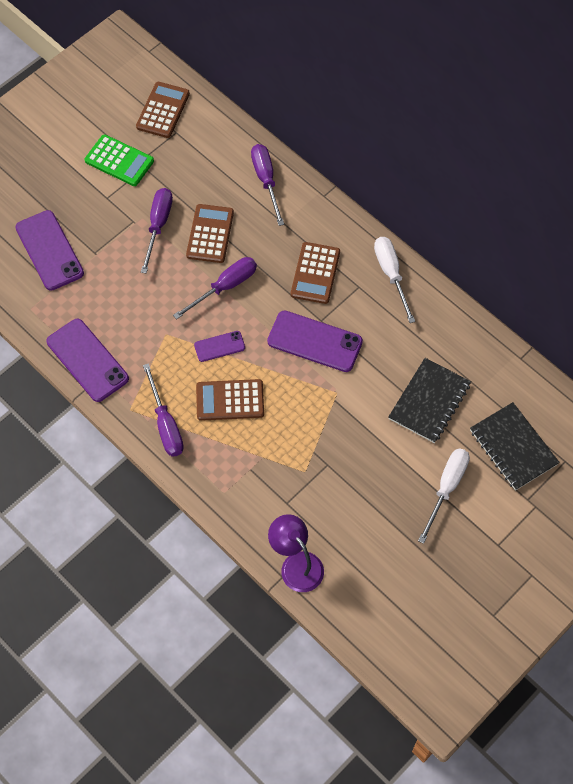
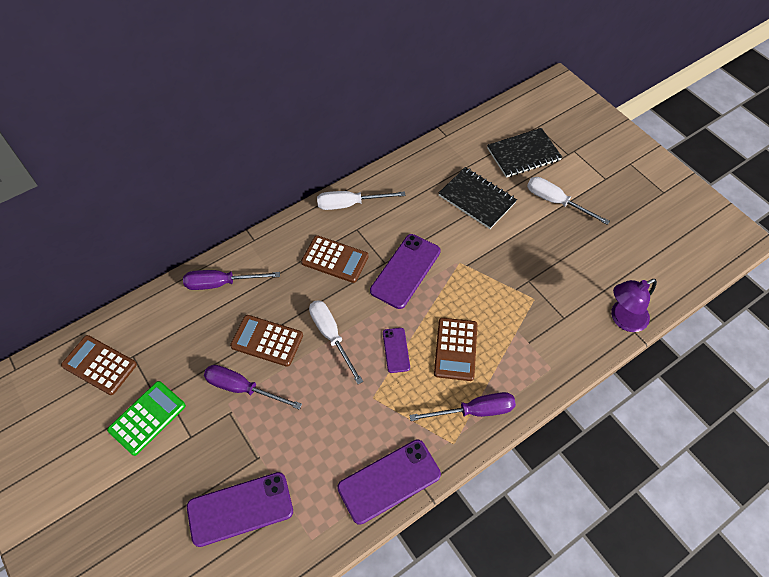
camera: 80 degrees left, 5 degrees down
(225, 287) = (331, 336): purple screwdriver -> white screwdriver

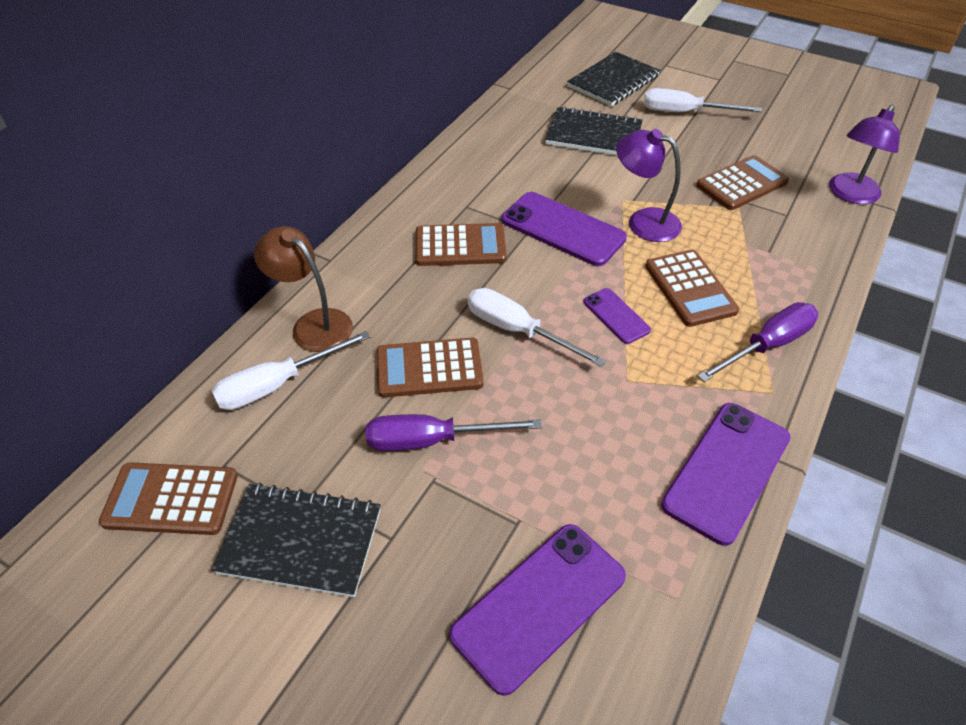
camera: 25 degrees left, 10 degrees down
(147, 418) = (301, 541): green calculator -> black notebook
(221, 283) = (313, 324): purple screwdriver -> brown lamp
(350, 204) = (438, 183): white screwdriver -> white screwdriver (278, 384)
(405, 271) = (563, 229): purple phone -> purple phone turned 60 degrees counterclockwise
(461, 285) = (643, 221): none -> purple lamp
(551, 280) = (742, 184): none -> brown calculator

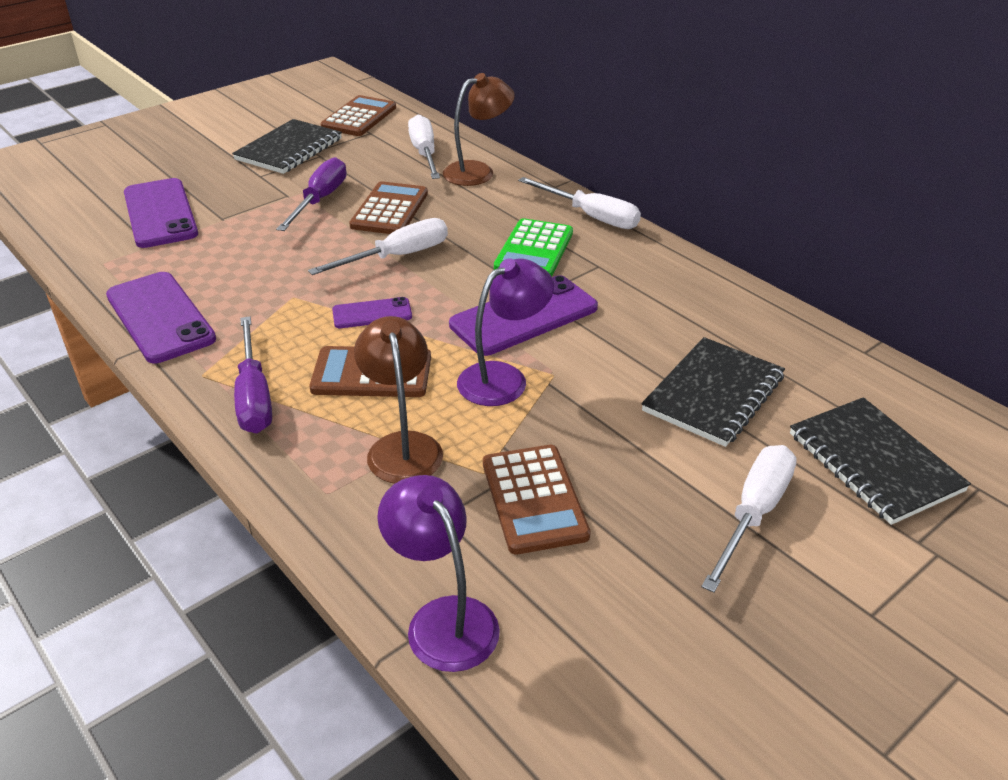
camera: 110 degrees right, 10 degrees down
(383, 225) = (591, 216): none -> white screwdriver
(460, 246) = (534, 250): brown calculator -> green calculator
(748, 248) = (402, 446): none -> brown lamp

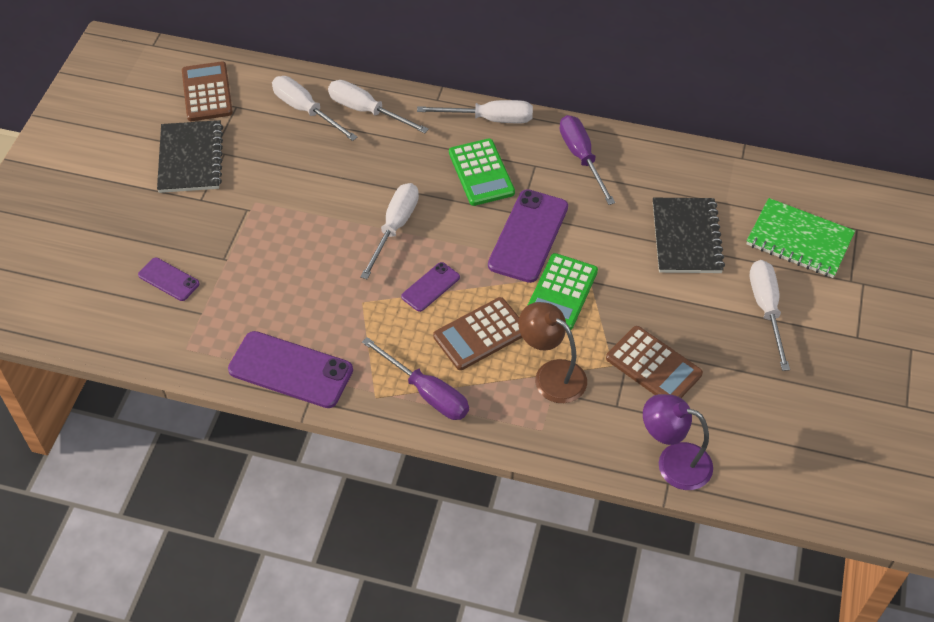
camera: 35 degrees left, 15 degrees up
(160, 213) = (169, 279): purple phone -> purple phone, size x0.54
(320, 200) = (279, 201): purple screwdriver -> purple screwdriver (581, 157)
(390, 210) = (342, 185): brown calculator -> none
(478, 171) = (366, 111): brown lamp -> white screwdriver
(503, 378) = (561, 292): purple lamp -> green calculator
(874, 462) = (799, 240): black notebook -> green notebook

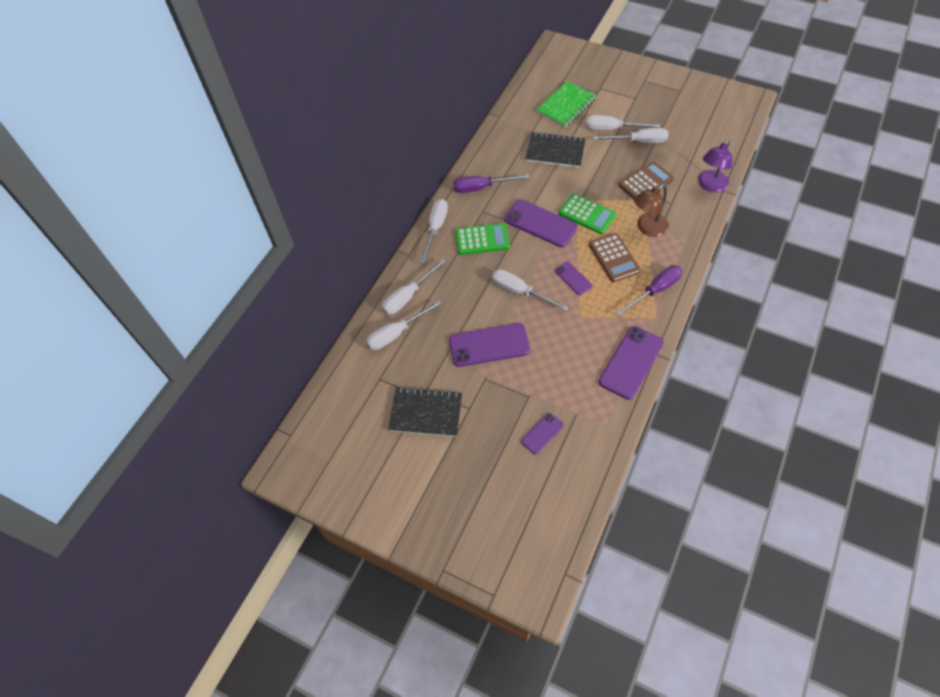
camera: 75 degrees left, 5 degrees up
(207, 92) = (358, 398): brown calculator -> none
(299, 206) = (489, 345): none -> purple phone
(747, 349) = (638, 141): none -> white screwdriver

